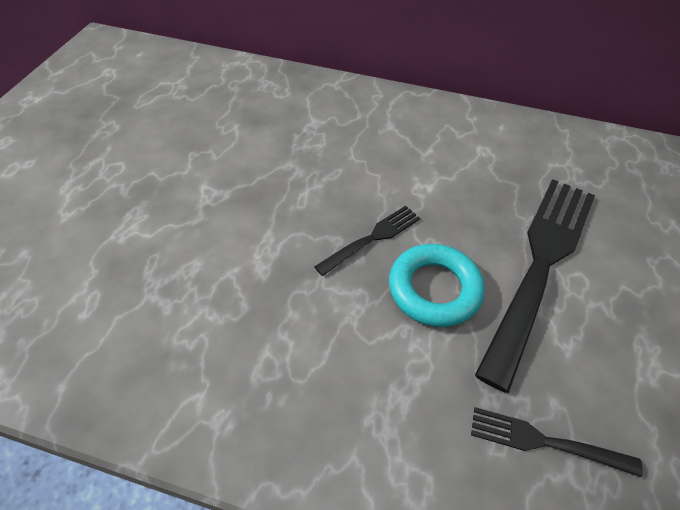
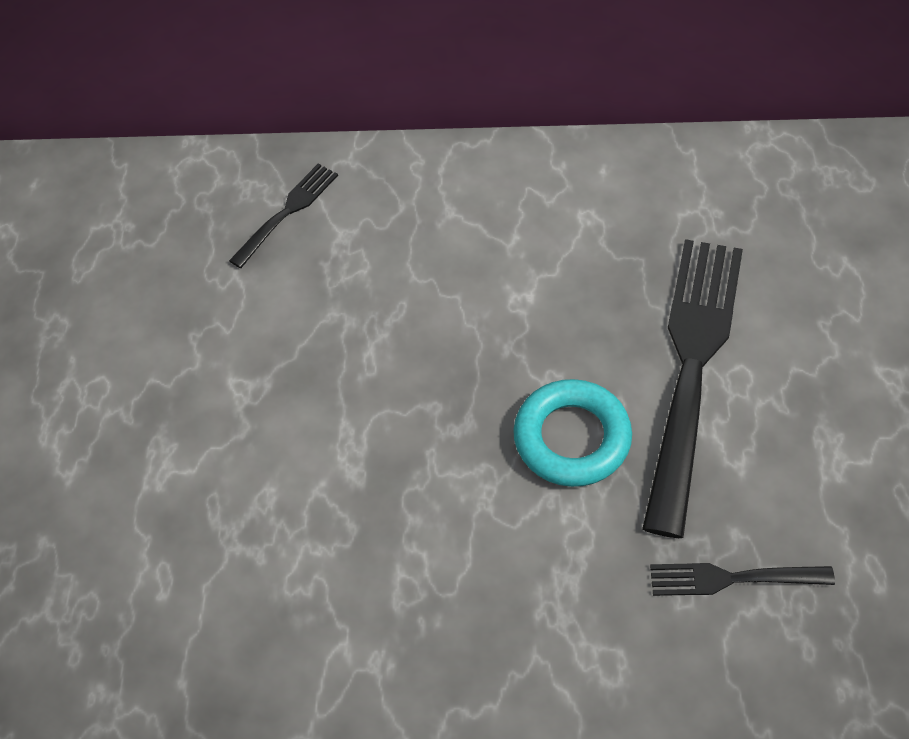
camera: 10 degrees left, 5 degrees up
(372, 238) = (477, 392): black fork -> black fork (287, 212)

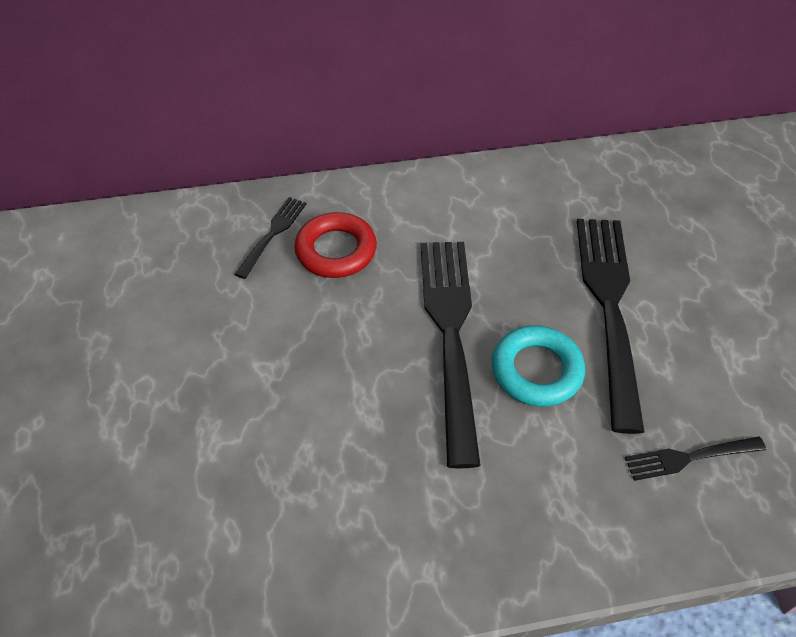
camera: 15 degrees left, 5 degrees down
(360, 244) = (336, 250): none -> red ring
(476, 375) = (450, 334): none -> black fork

